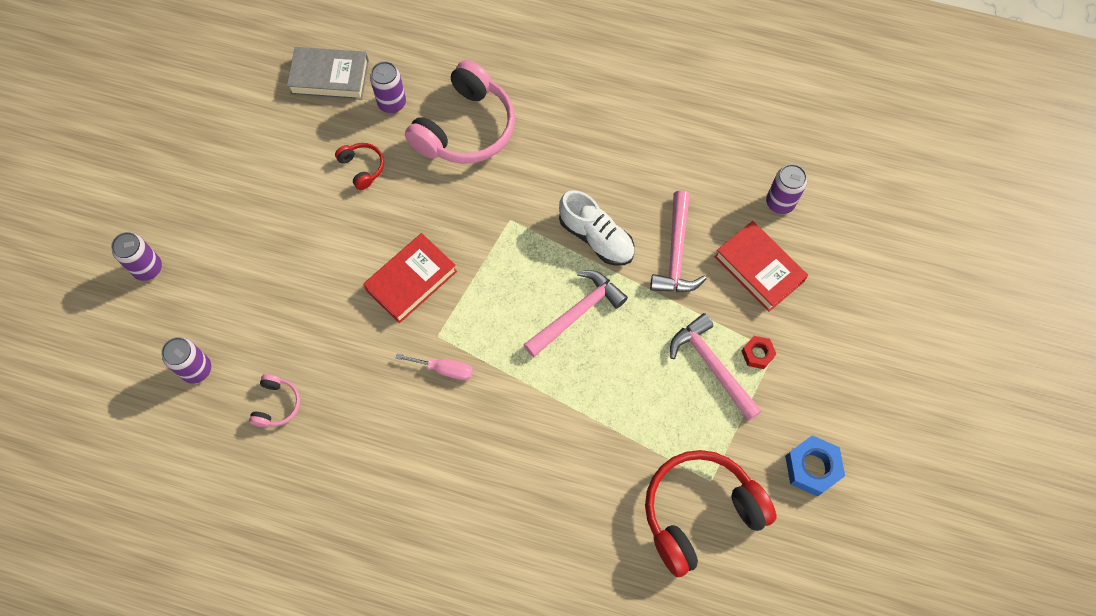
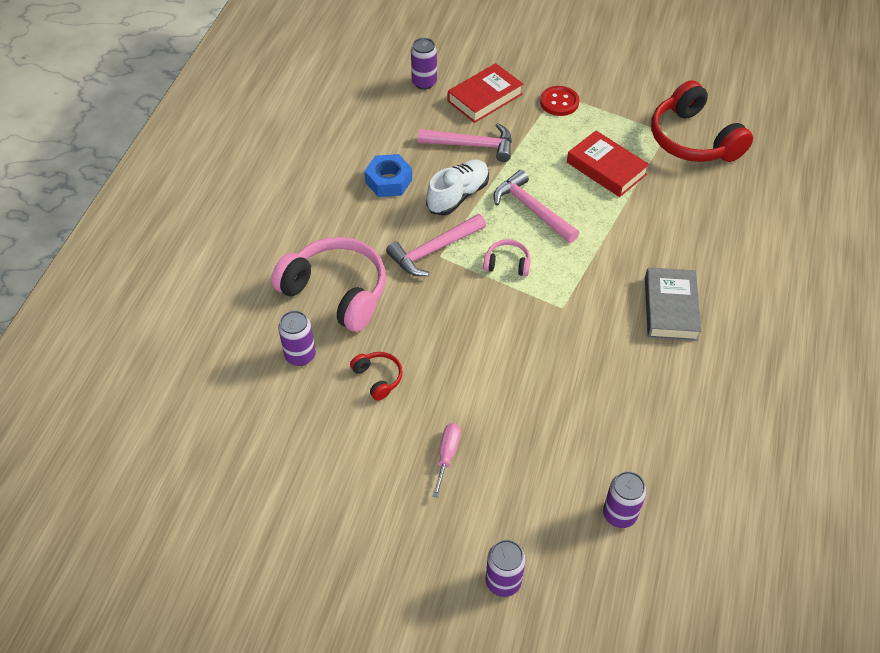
camera: 90 degrees left, 15 degrees down
(277, 404) = (647, 435): pink headphones -> pink headphones (507, 264)
(330, 77) = (260, 416): grey book -> grey book (670, 308)
(362, 168) = (378, 378): red headphones -> red headphones turned 90 degrees clockwise
(411, 280) = (506, 330): red book -> red book (606, 168)
(444, 369) = (595, 301): pink screwdriver -> pink screwdriver (447, 455)
(712, 366) = (572, 128): pink hammer -> pink hammer (433, 250)
(757, 354) = (559, 102): red nut -> red button
(812, 468) = (647, 79): blue nut -> blue nut (388, 181)

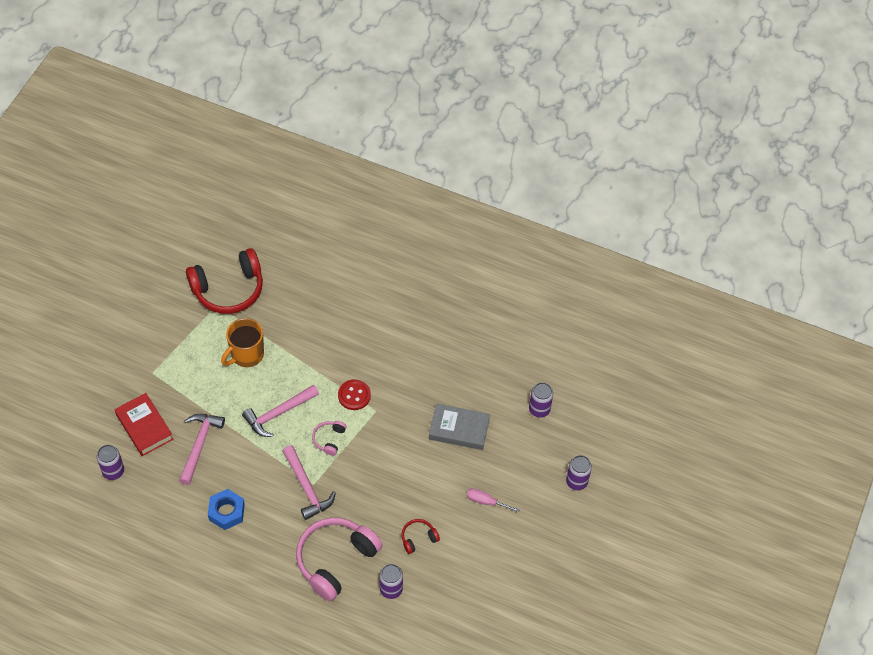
camera: 85 degrees left, 5 degrees up
(458, 196) = (253, 463): white shoe -> none
(559, 102) = (164, 372): red button -> red button (354, 395)
(606, 168) = (246, 355): red book -> orange mug
(670, 308) = (387, 344): grey book -> grey book (459, 429)

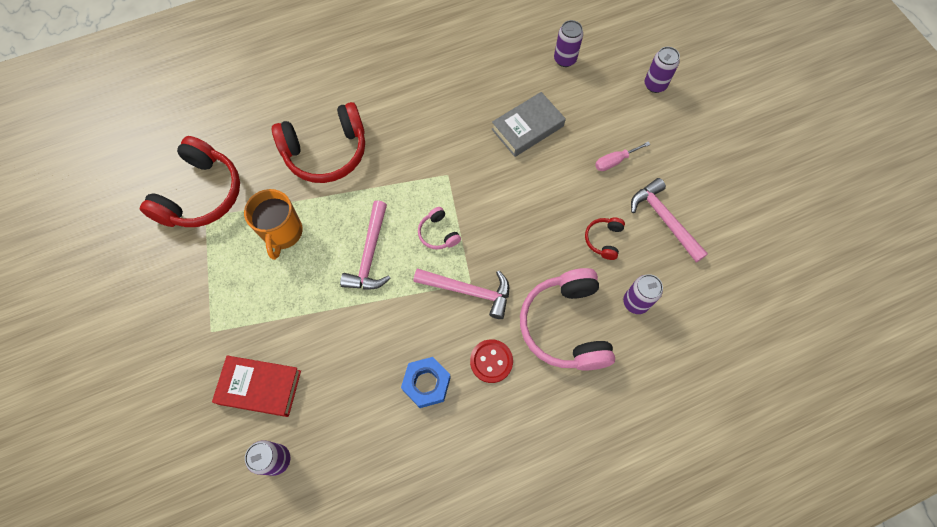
camera: 45 degrees left, 10 degrees up
(199, 445) = (331, 351): pink hammer -> pink hammer (664, 219)
(323, 330) = (326, 152): none -> red headphones
(354, 395) = (415, 179): red button -> red button (491, 361)

